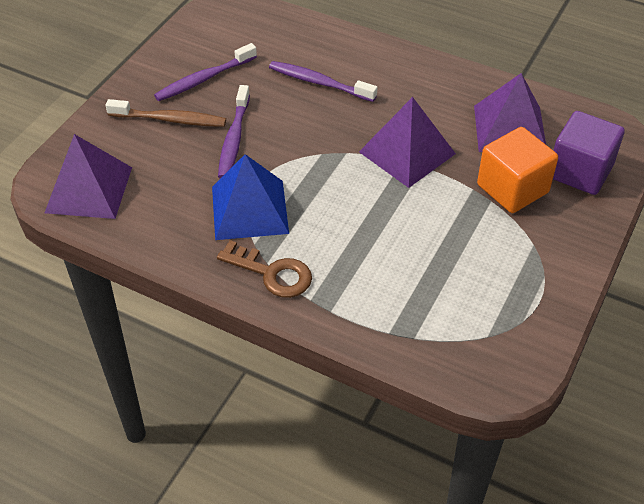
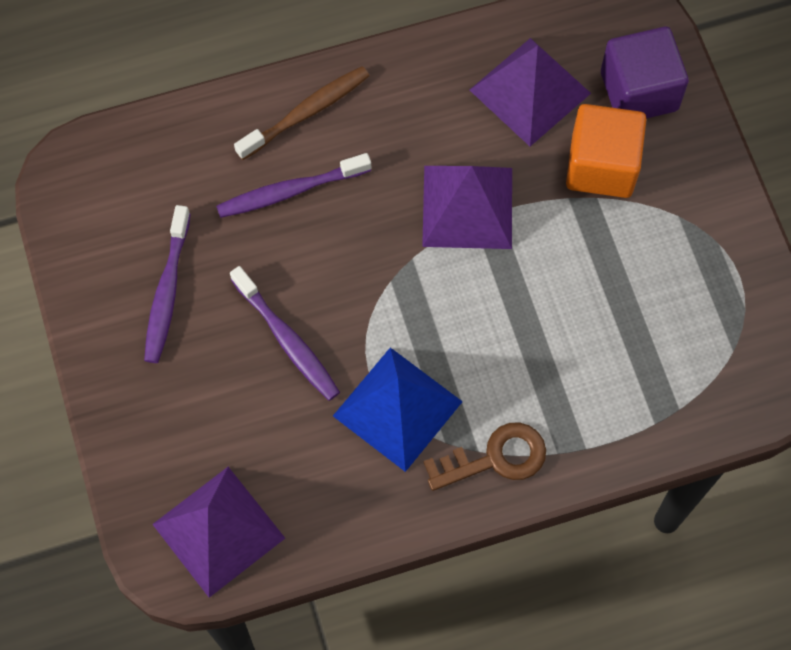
camera: 45 degrees left, 20 degrees up
(169, 119) = (194, 375): brown toothbrush -> brown toothbrush (305, 113)

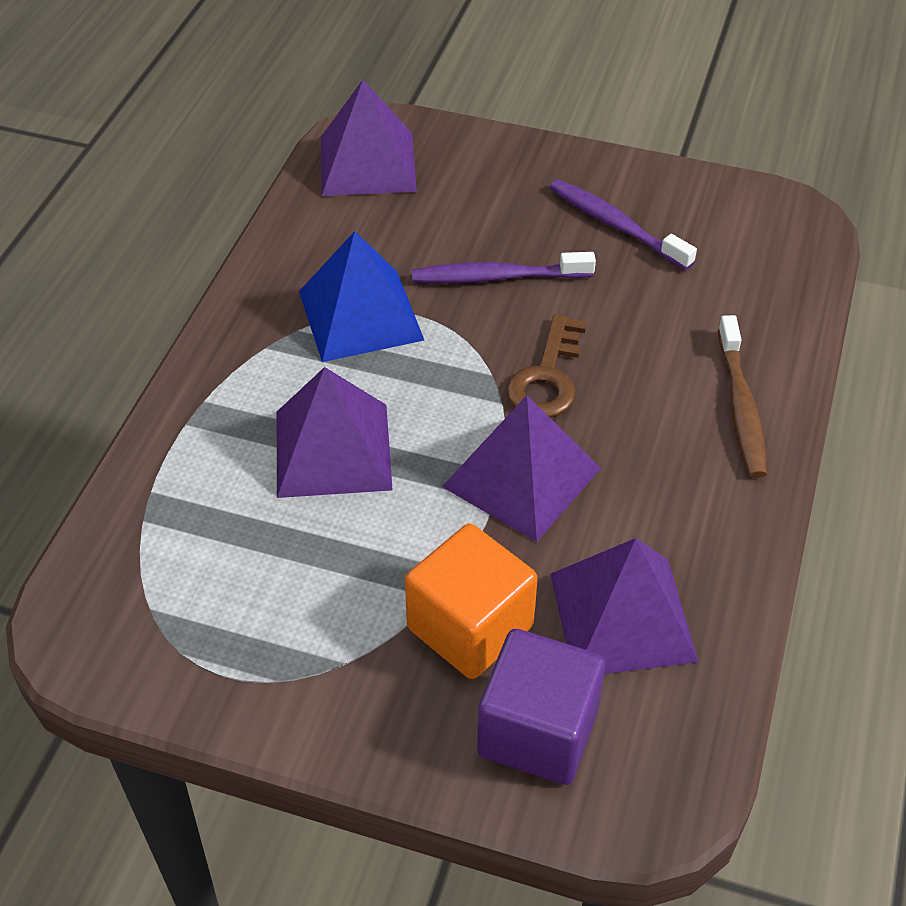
camera: 125 degrees right, 20 degrees down
(291, 191) = (654, 351): purple toothbrush -> none
(495, 458) = (246, 355): brown key -> brown key (547, 377)
(533, 336) = (333, 450): none -> purple pyramid

